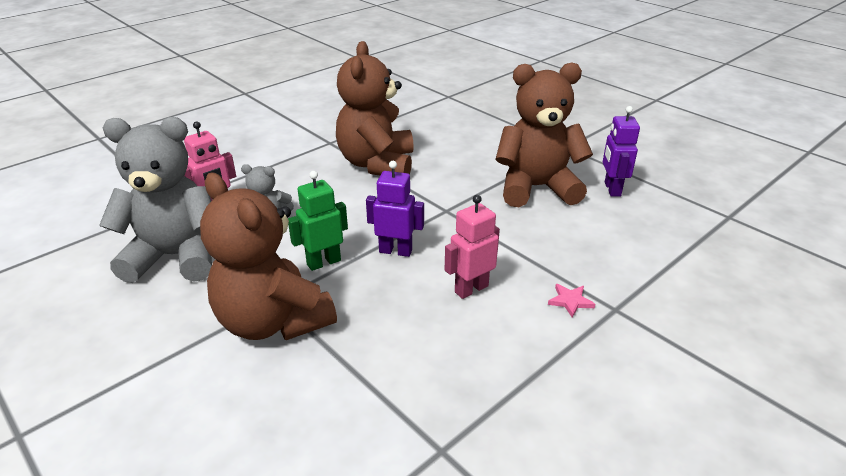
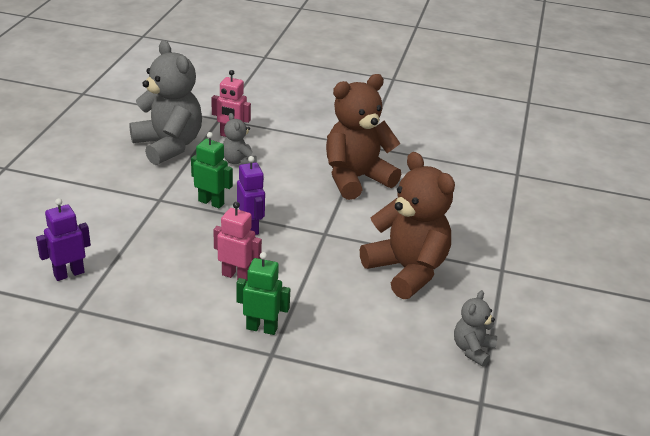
camera: 55 degrees right, 0 degrees up
(273, 321) = (139, 207): brown teddy bear -> none
(570, 301) = (262, 328): pink star -> green robot
(612, 189) = (452, 315): purple robot -> purple robot (69, 273)
(661, 196) = (472, 349): none -> grey teddy bear

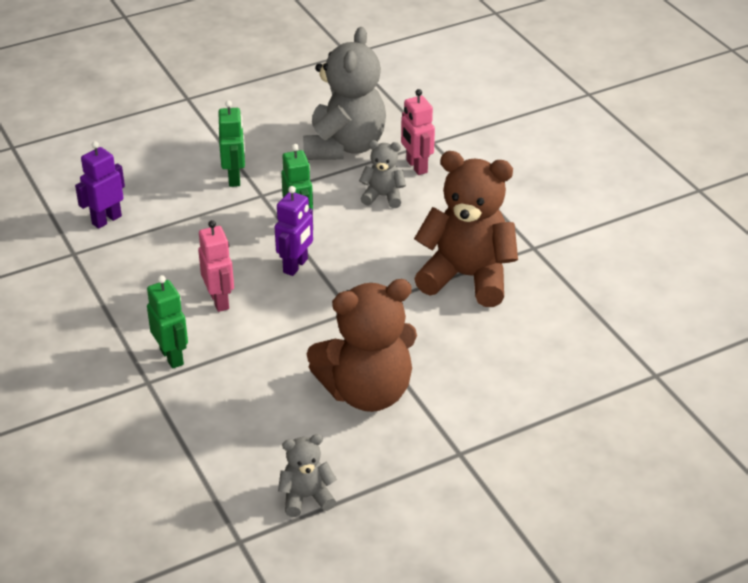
camera: 50 degrees right, 5 degrees up
(69, 273) = (106, 220): purple robot -> purple robot turned 60 degrees counterclockwise
(124, 199) = (235, 178): none -> green robot
(239, 161) = (383, 196): grey teddy bear -> grey teddy bear turned 75 degrees clockwise
(407, 270) = (367, 392): brown teddy bear -> brown teddy bear turned 60 degrees clockwise

